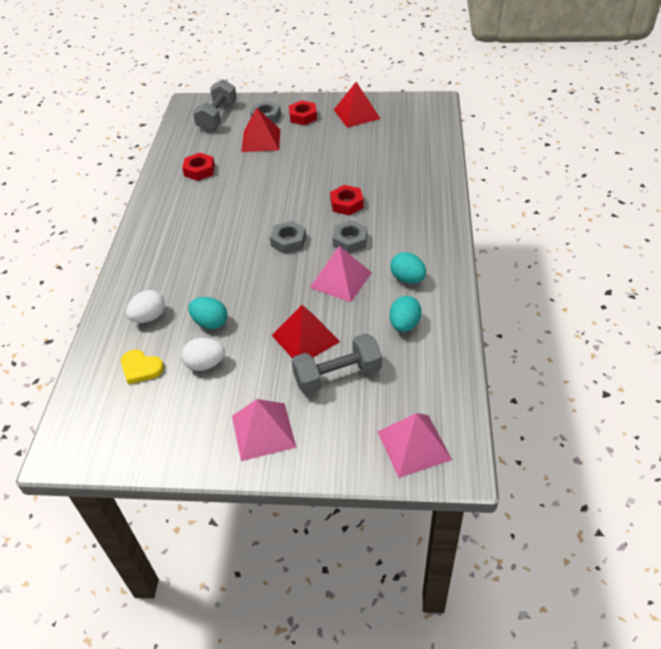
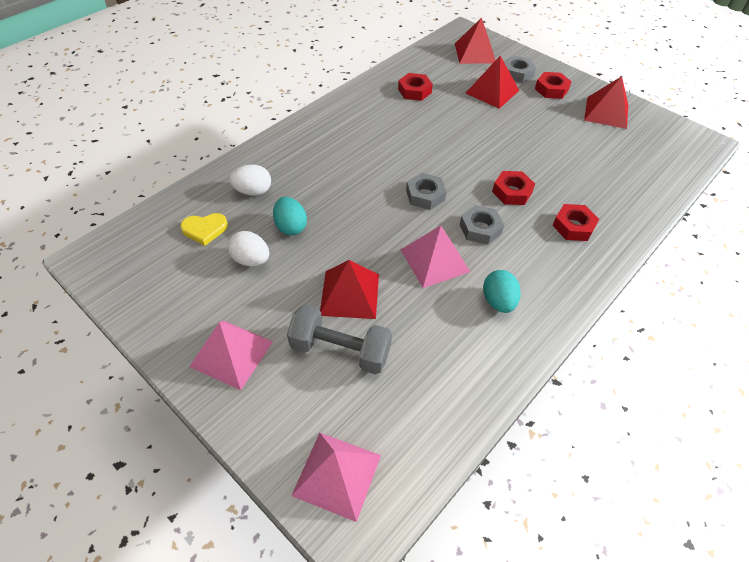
camera: 35 degrees right, 5 degrees up
(141, 368) = (205, 229): yellow heart -> yellow heart turned 75 degrees counterclockwise
(217, 117) = (475, 53): grey dumbbell -> red pyramid
(404, 325) = (449, 345): turquoise egg -> none
(408, 203) = (573, 226): none -> red nut

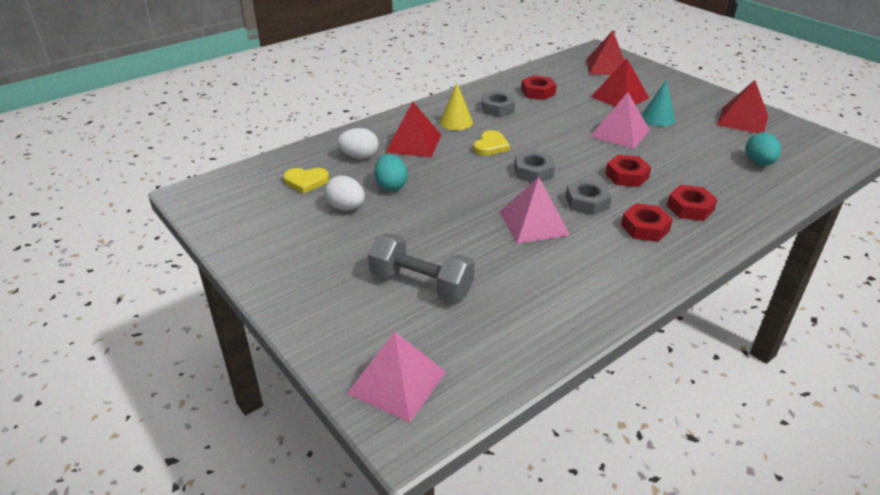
camera: 10 degrees right, 15 degrees down
(232, 353) = (311, 276): pink pyramid -> pink pyramid (620, 133)
(341, 137) = (456, 122): none -> yellow cone
(349, 294) = (439, 242): red pyramid -> red pyramid (413, 143)
(380, 165) = (491, 146): none -> yellow heart
(498, 301) = (596, 261): turquoise egg -> turquoise egg (759, 163)
(517, 73) = (649, 84): grey nut -> grey nut (497, 108)
(530, 116) = (657, 118): none -> turquoise cone
(551, 89) = (684, 99): red nut -> red nut (645, 228)

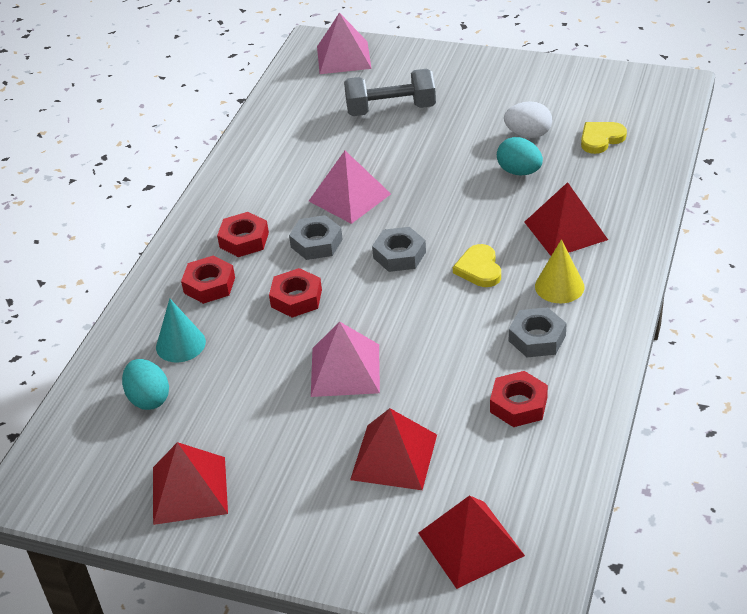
camera: 150 degrees right, 5 degrees up
(359, 156) = (595, 187): white egg -> none
(657, 118) = (312, 430): turquoise cone -> turquoise cone (180, 344)

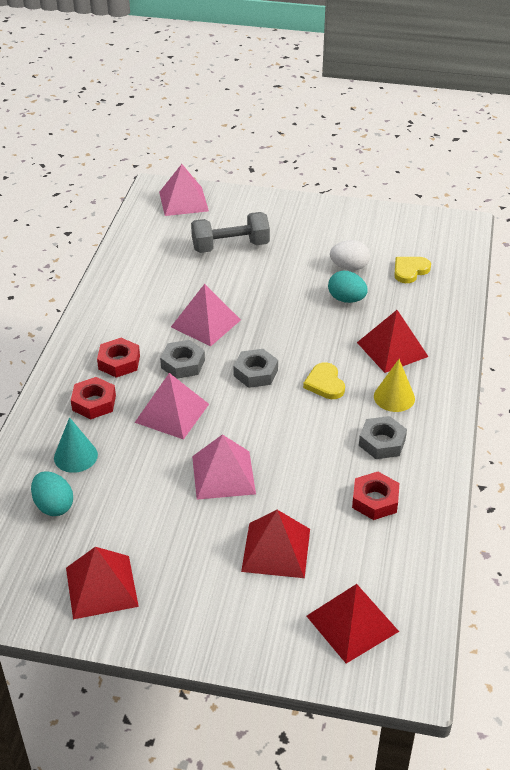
camera: 10 degrees left, 0 degrees up
(296, 298) = (172, 413): red nut -> pink pyramid

